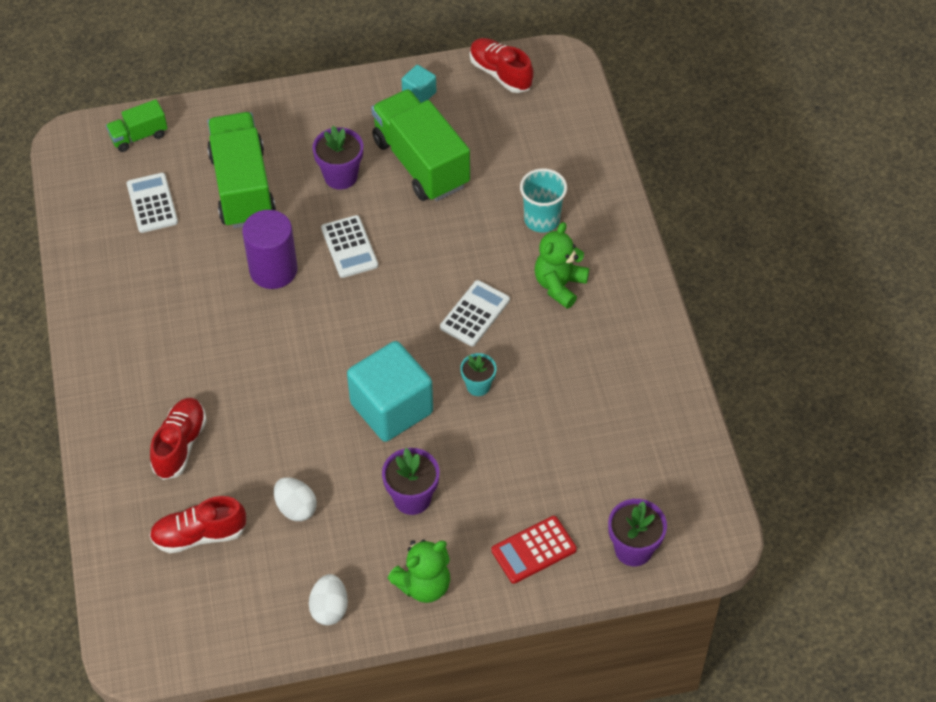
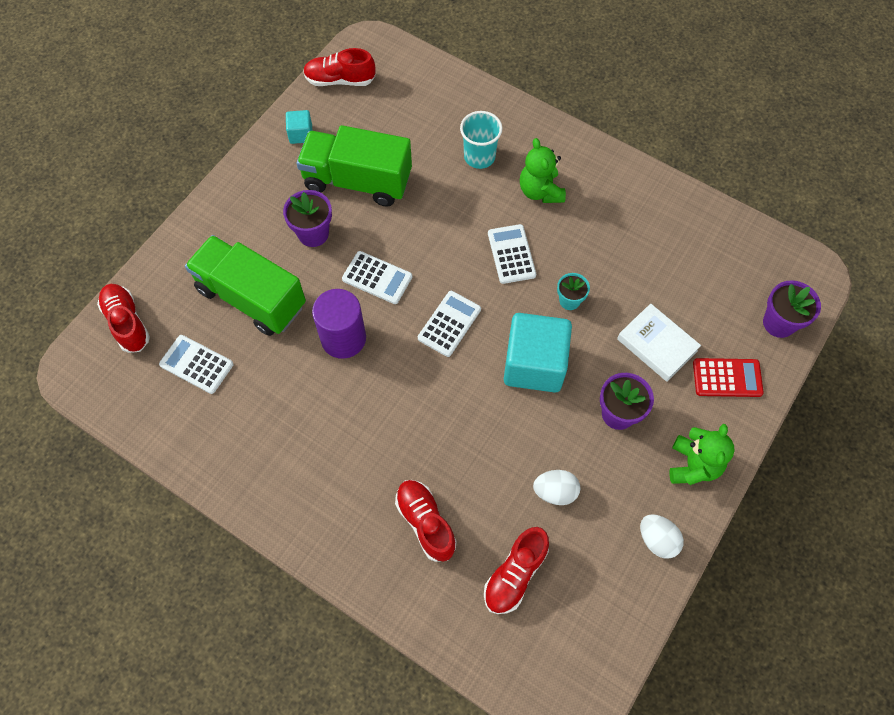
camera: 45 degrees left, 10 degrees up
(139, 136) = (127, 323): green truck -> red shoe
(363, 325) = (449, 324): none -> white calculator
(507, 477) = (657, 345): none -> white book
(533, 550) = (727, 378): red calculator -> red calculator turned 105 degrees counterclockwise

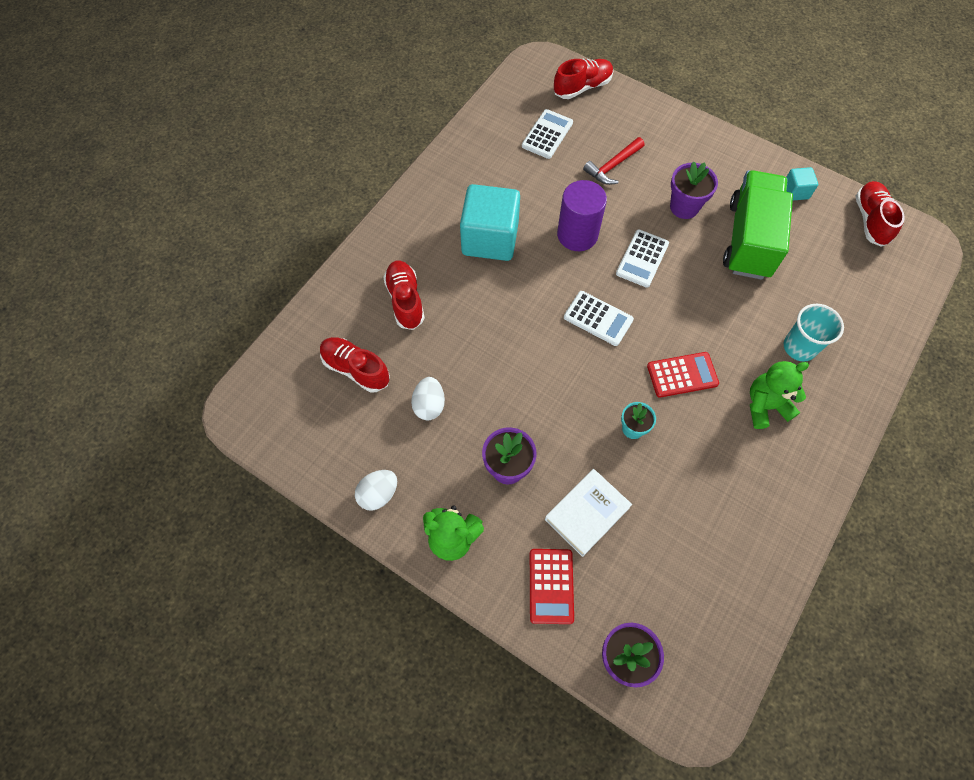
camera: 90 degrees right, 0 degrees up
(251, 297) = (613, 166): green truck -> red hammer
(425, 523) = (405, 300): red shoe -> red shoe turned 75 degrees counterclockwise
(511, 254) = (682, 375): white calculator -> red calculator
(534, 364) = (558, 392): turquoise cube -> turquoise cube (490, 239)

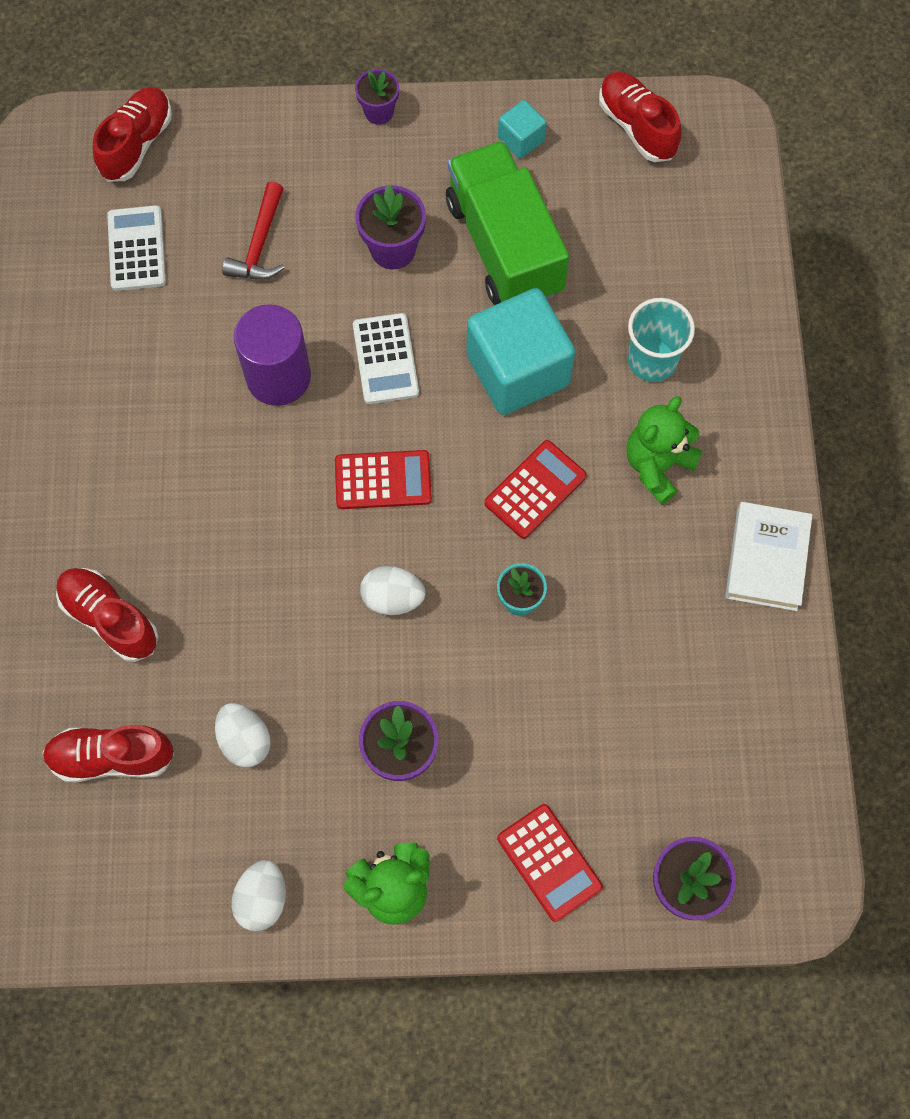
camera: 35 degrees left, 5 degrees up
(490, 239) = (164, 456): turquoise cube -> turquoise cube (517, 370)
(561, 382) = (393, 598): none -> white egg
(587, 513) = (534, 745): white book -> white book (767, 559)
(598, 318) = (383, 480): white calculator -> red calculator
(722, 137) = (379, 112): none -> purple flower pot

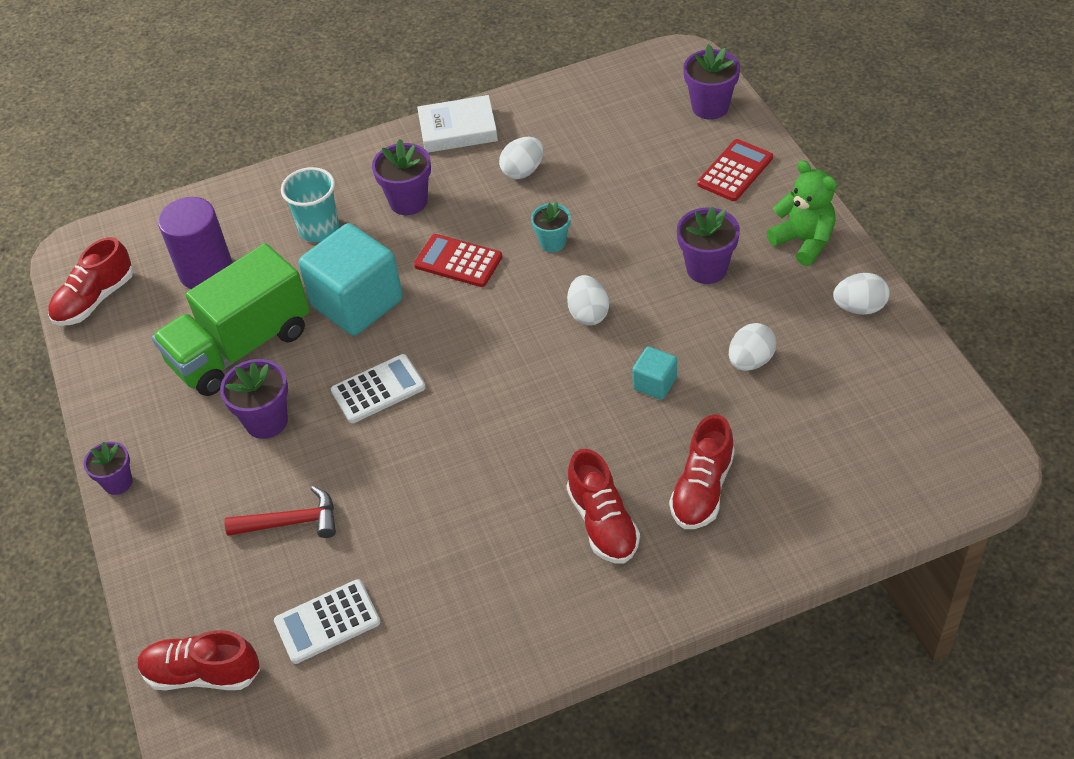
camera: 105 degrees left, 20 degrees down
(112, 757) = (815, 439): red shoe -> red shoe (602, 522)
(278, 377) = (424, 457): purple cylinder -> purple cylinder (206, 271)
(383, 480) = (491, 353): red calculator -> none
(521, 140) = (126, 370): turquoise cube -> turquoise cube (655, 383)
(657, 466) = (408, 202): green teddy bear -> purple flower pot
(657, 609) = (523, 171): none -> white egg

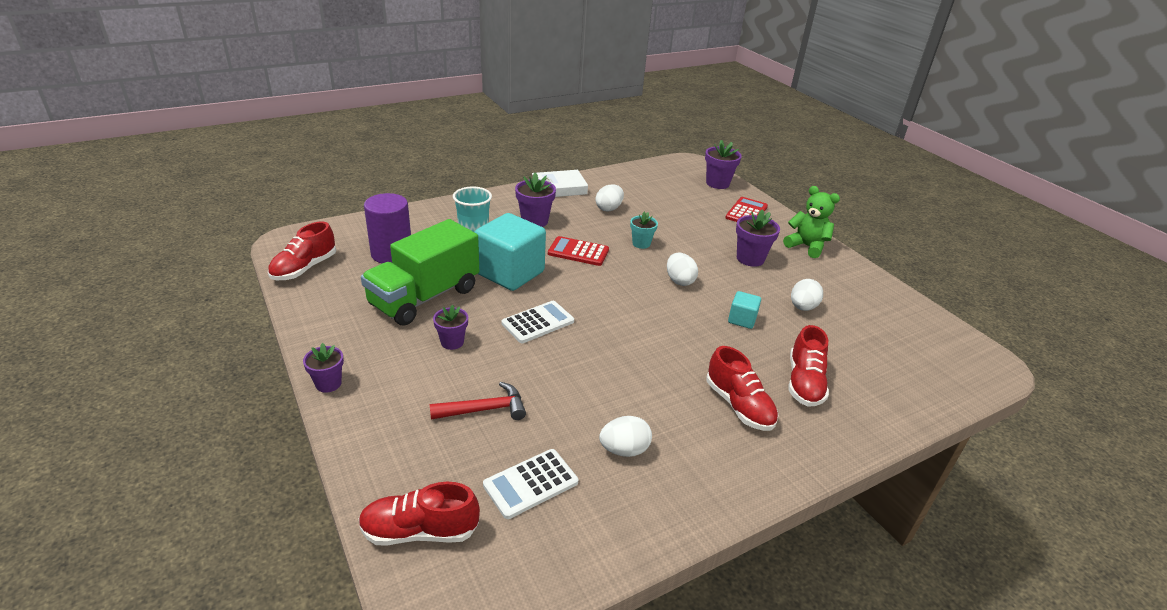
camera: 15 degrees left, 15 degrees down
(266, 421) = (452, 342): purple flower pot -> purple flower pot, size x0.66
(859, 308) = (859, 280): white egg -> white egg (624, 450)

